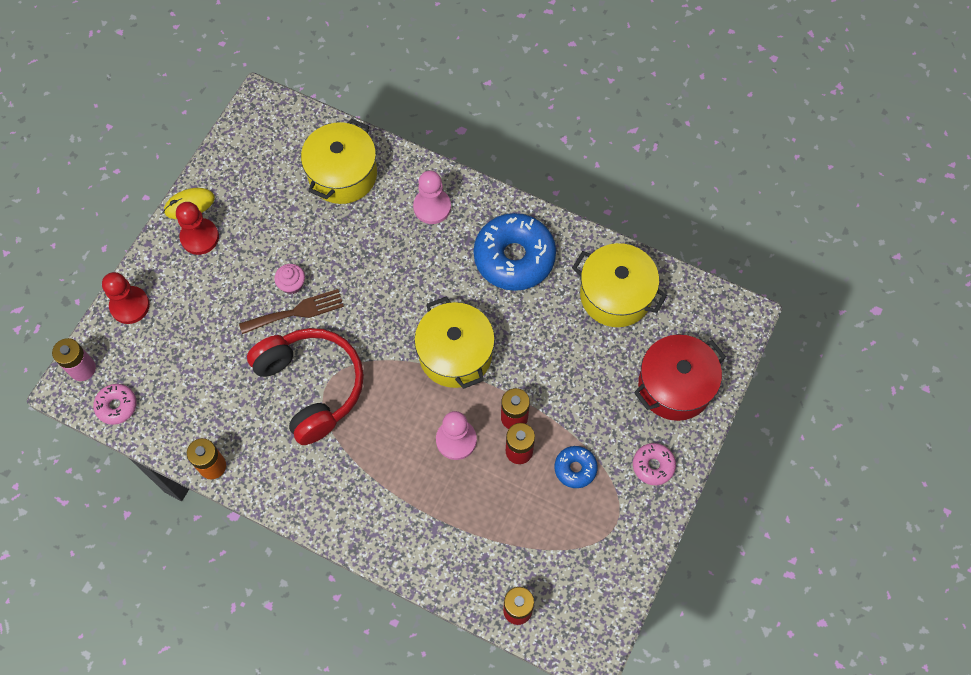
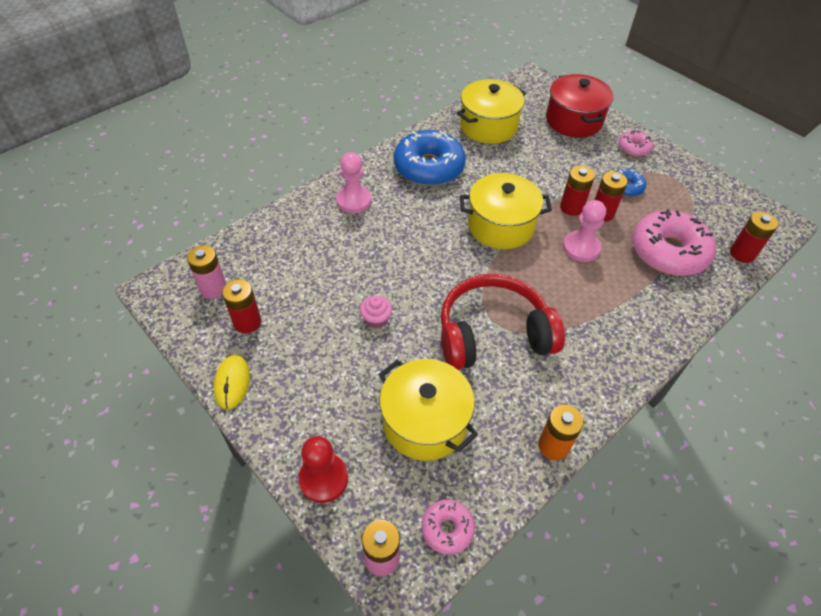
camera: 70 degrees left, 15 degrees down
(199, 237) = (277, 384): red pawn -> none
(251, 187) = (247, 322): none -> red battery
(276, 144) = (213, 288): none -> pink battery
(297, 312) = (408, 323): brown fork -> none
(342, 174) = (282, 249): yellow pot -> yellow pot (425, 422)
(487, 530) = (668, 252): none -> pink donut

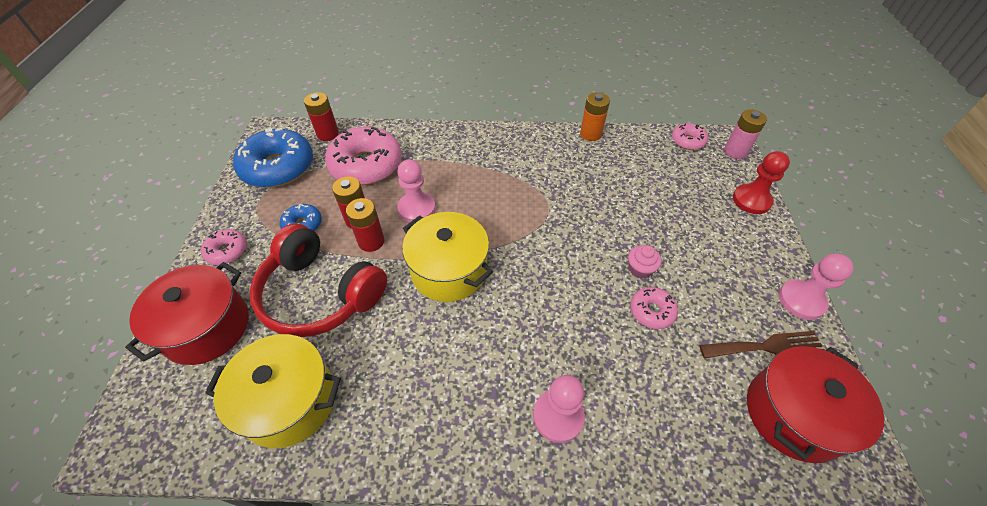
camera: 135 degrees left, 0 degrees up
(213, 288) = (793, 414): pink battery -> red pot
(232, 382) = (801, 300): yellow mouse -> pink pawn
(247, 322) = (766, 347): red battery -> brown fork
(344, 292) = (651, 311): none -> pink donut
(425, 422) = (659, 187): yellow pot -> none
(429, 167) = (429, 395): blue donut -> blue donut (278, 167)
(493, 334) = (559, 201): red headphones -> red headphones (320, 294)

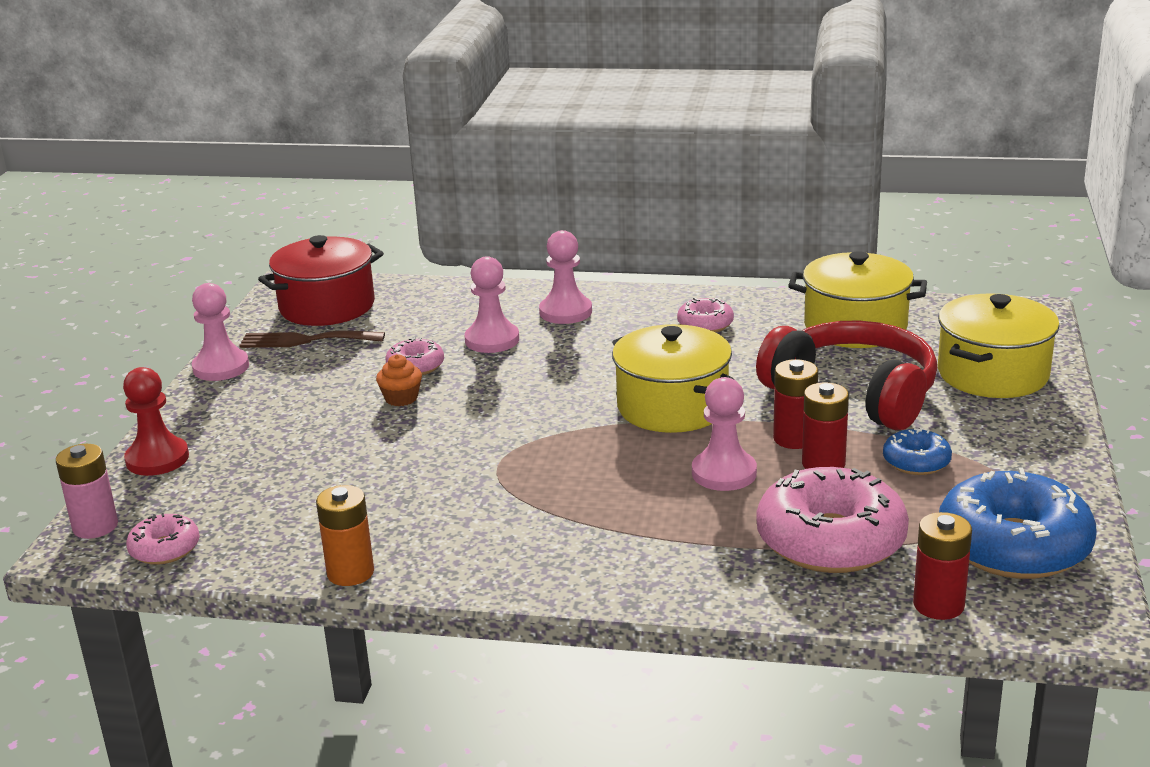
camera: 170 degrees left, 25 degrees down
(207, 327) = (993, 374): red pot -> yellow pot
(227, 251) = (1023, 438): pink donut -> pink donut (705, 324)
(607, 357) = (492, 340): none -> pink pawn
(640, 269) = (401, 398): pink cupcake -> orange cupcake

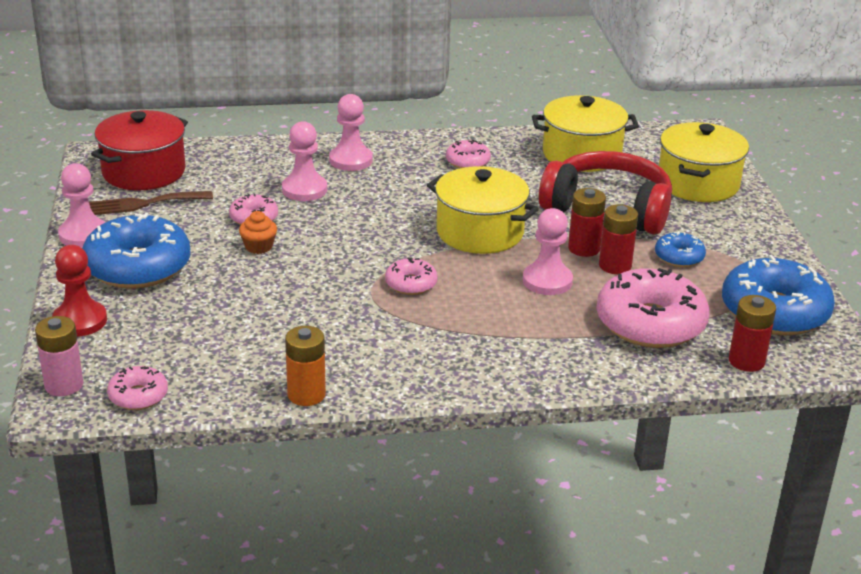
camera: 20 degrees left, 5 degrees up
(255, 407) = (138, 267): none -> blue donut
(552, 458) = (411, 284): none -> pink donut

